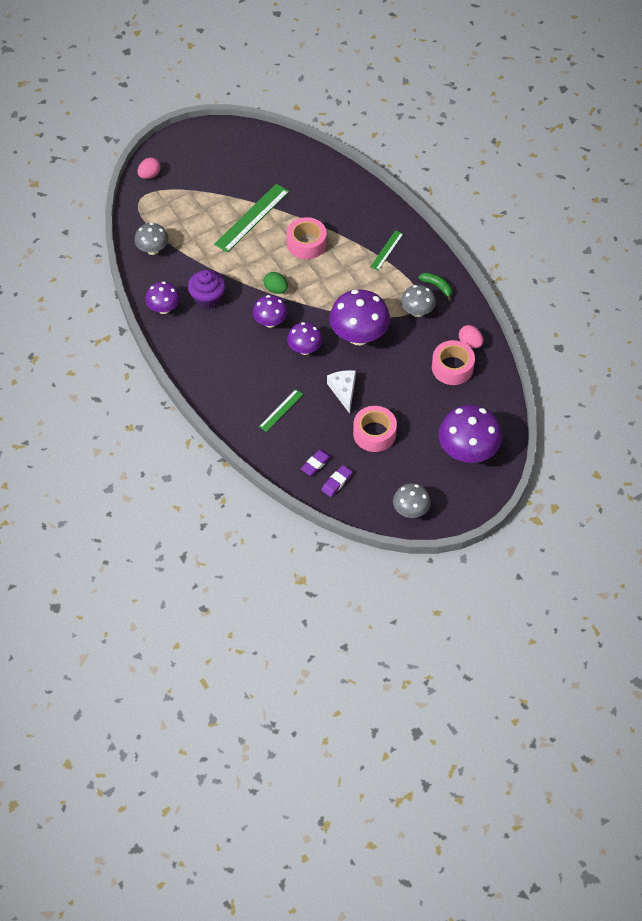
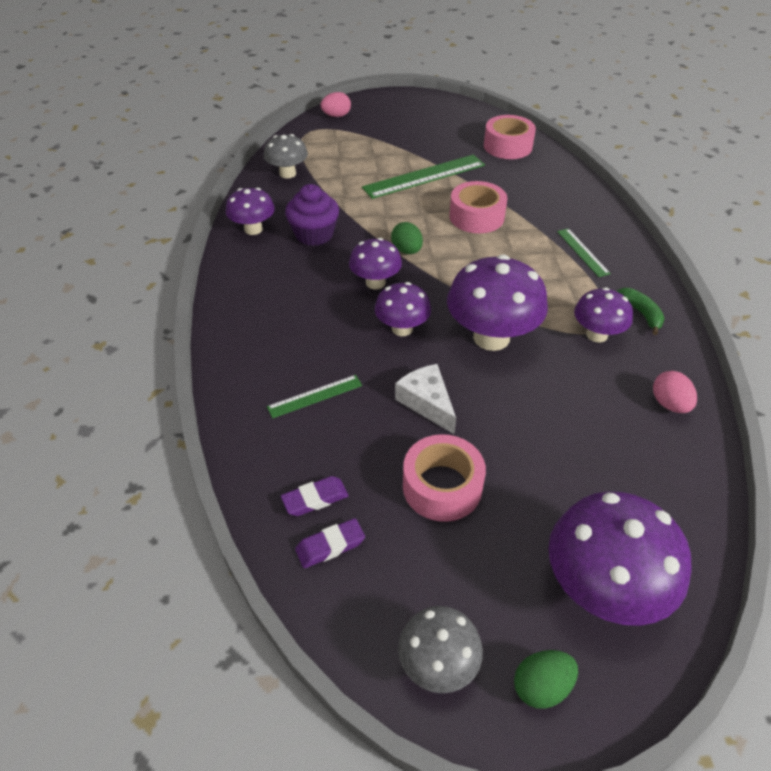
camera: 25 degrees right, 10 degrees down
(343, 391) = (427, 403): white cheese -> white cheese turned 45 degrees counterclockwise
(386, 250) = (582, 252): green ruler -> green ruler turned 75 degrees counterclockwise
(417, 311) = (596, 335): grey mushroom -> purple mushroom
(452, 367) = (625, 430): pink tape -> pink tape (507, 146)
(456, 501) = (541, 686): none -> green egg

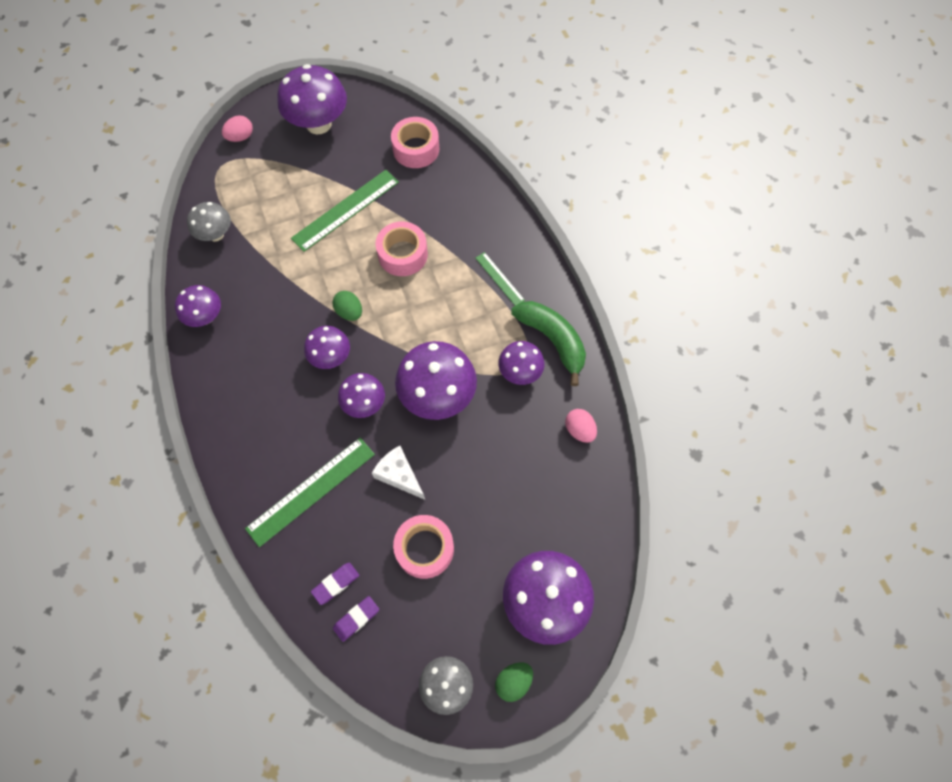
camera: 15 degrees left, 20 degrees up
(314, 234) = (263, 311): purple cupcake -> none
(315, 396) = (311, 491): green ruler -> green ruler, size x1.87
(414, 117) = (318, 124): none -> purple mushroom
(641, 313) = (552, 340): green banana -> green banana, size x1.87

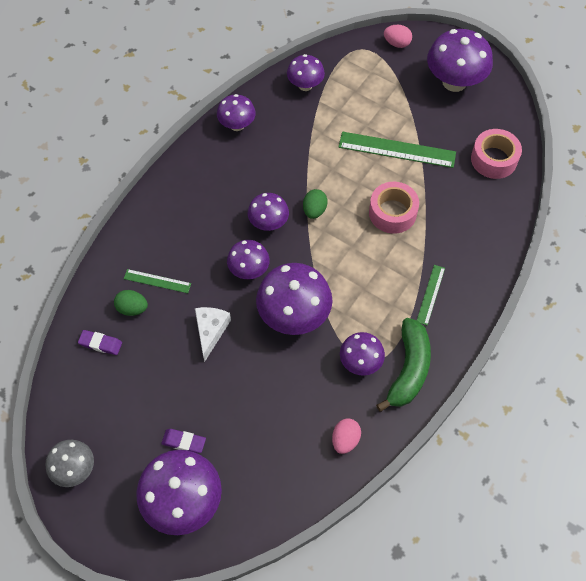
camera: 55 degrees right, 5 degrees down
(216, 234) = (305, 85): grey mushroom -> purple mushroom
(311, 491) = (157, 281): green ruler -> green ruler, size x0.54
(356, 619) = (84, 375): purple eraser -> purple eraser (184, 442)
(424, 549) = (166, 386): pink tape -> none
(513, 681) = (107, 517): green egg -> green egg (132, 308)

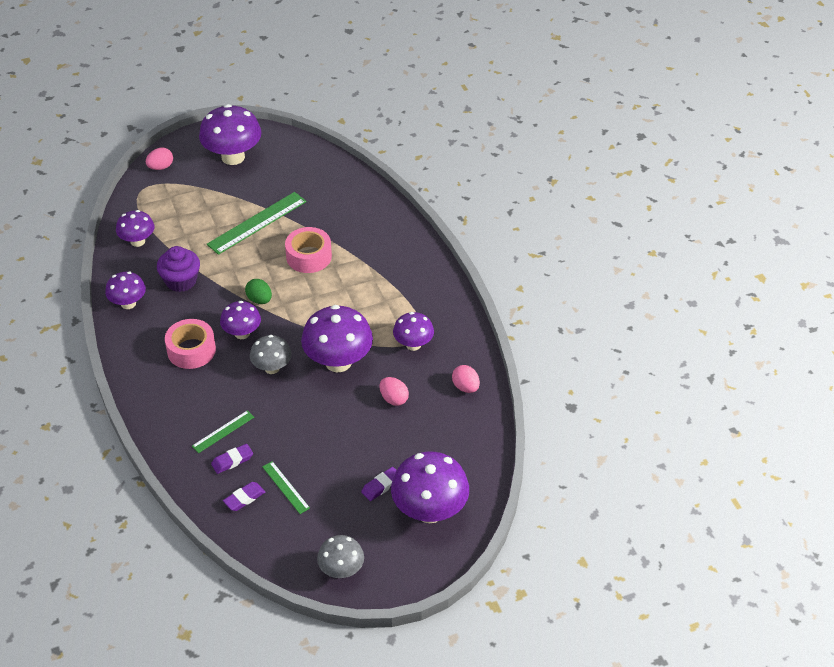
camera: 55 degrees left, 15 degrees down
(132, 308) = (232, 461): green egg -> purple eraser
(210, 331) = (302, 420): white cheese -> none
(249, 270) = (272, 368): purple mushroom -> grey mushroom
(286, 388) = (394, 399): none -> pink egg
(289, 142) = (181, 281): none -> purple cupcake
(408, 369) = (444, 321): green banana -> none
(430, 294) = (397, 275): green ruler -> green ruler (285, 487)
(494, 159) = (322, 176): pink tape -> pink tape (191, 350)

